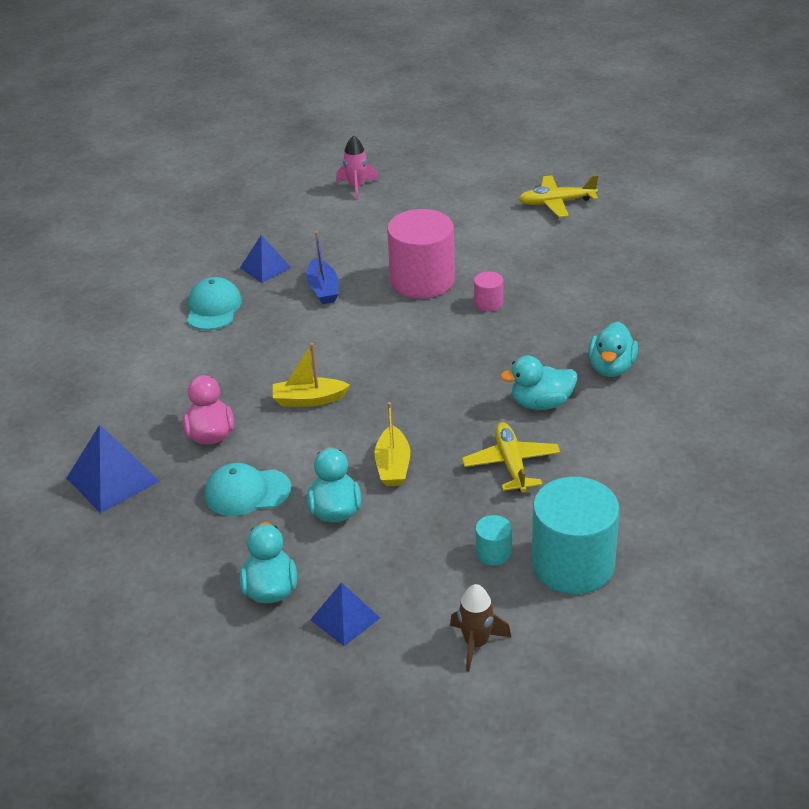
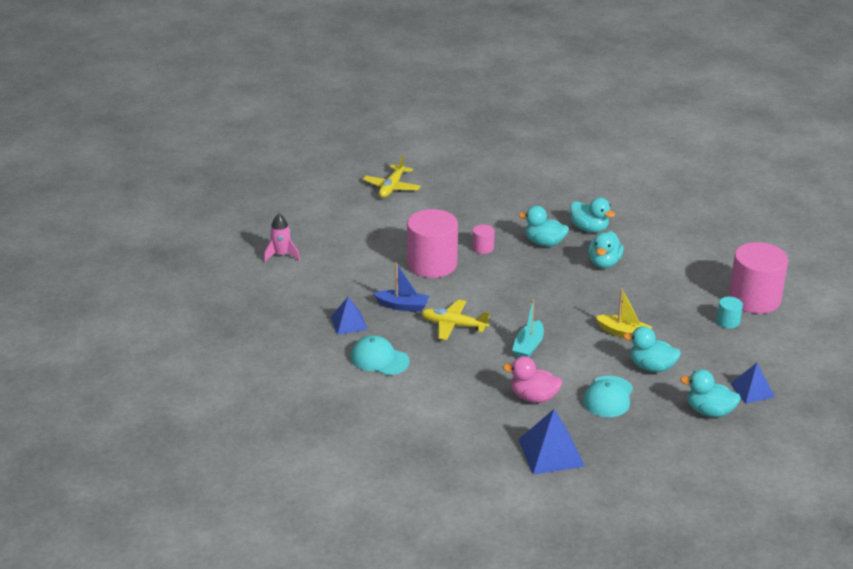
camera: 65 degrees left, 5 degrees down
(309, 400) = (528, 346): yellow boat -> turquoise boat
(476, 643) = (799, 350): brown rocket -> none
(511, 464) = (653, 291): yellow plane -> yellow plane (453, 325)
(543, 343) = (544, 243): none -> turquoise duck
(573, 564) = (754, 299): turquoise cylinder -> pink cylinder

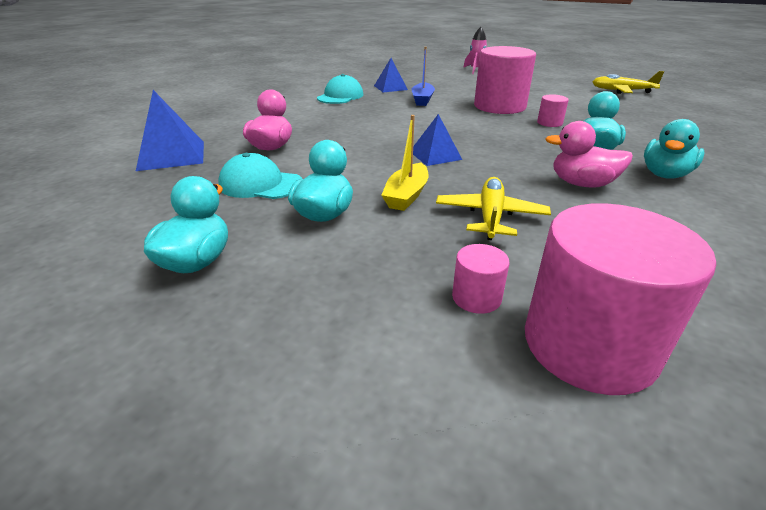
camera: 85 degrees right, 0 degrees up
(453, 325) = (397, 116): yellow plane -> yellow plane (490, 216)
(528, 346) = (366, 144): turquoise boat -> none
(604, 263) = (582, 184): turquoise duck -> pink duck
(728, 321) = (476, 297): turquoise cylinder -> pink cylinder
(752, 390) = (242, 317): blue pyramid -> blue pyramid (435, 155)

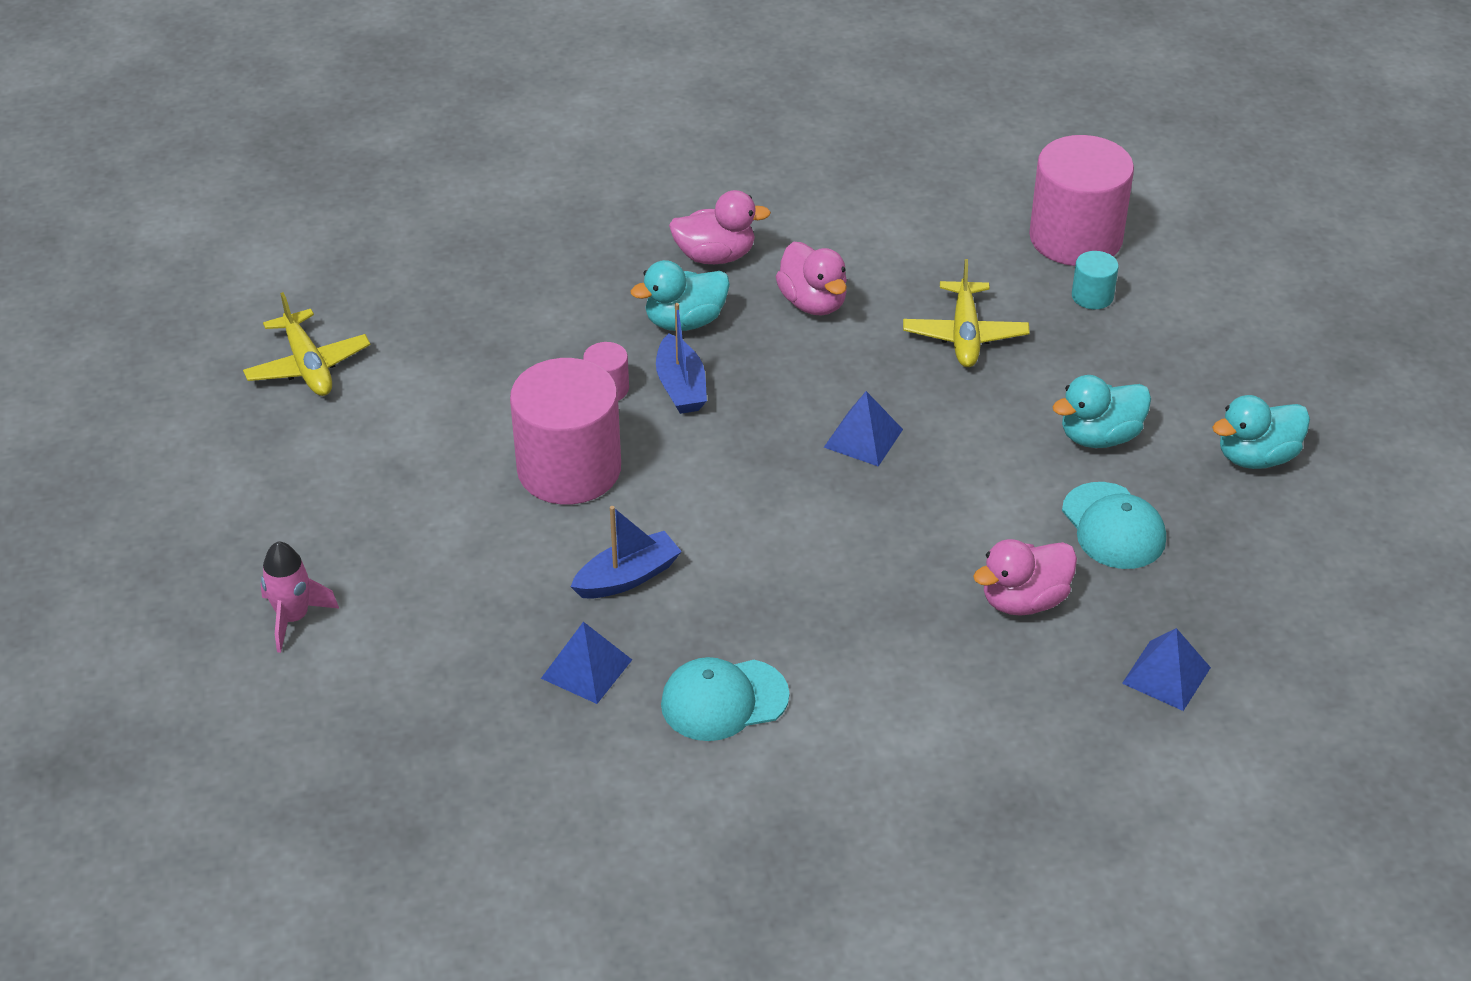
camera: 130 degrees left, 10 degrees up
(172, 155) = (1166, 675): blue pyramid -> blue pyramid, size x0.65
(406, 195) = (994, 406): yellow boat -> none
(476, 297) = (1092, 296): pink cylinder -> turquoise cylinder
(490, 216) = (965, 335): yellow plane -> yellow plane turned 60 degrees counterclockwise
(533, 134) = (681, 387): none -> blue boat
(665, 175) = (715, 256): turquoise duck -> pink duck

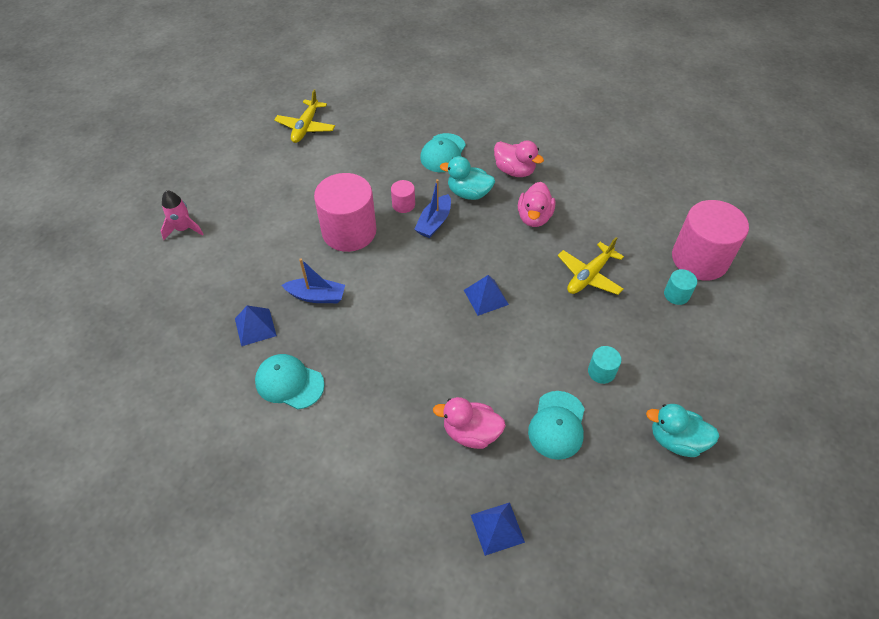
camera: 40 degrees right, 10 degrees up
(581, 287) = (443, 153): none -> turquoise cap
(1099, 437) = (601, 372): turquoise duck -> turquoise cylinder

